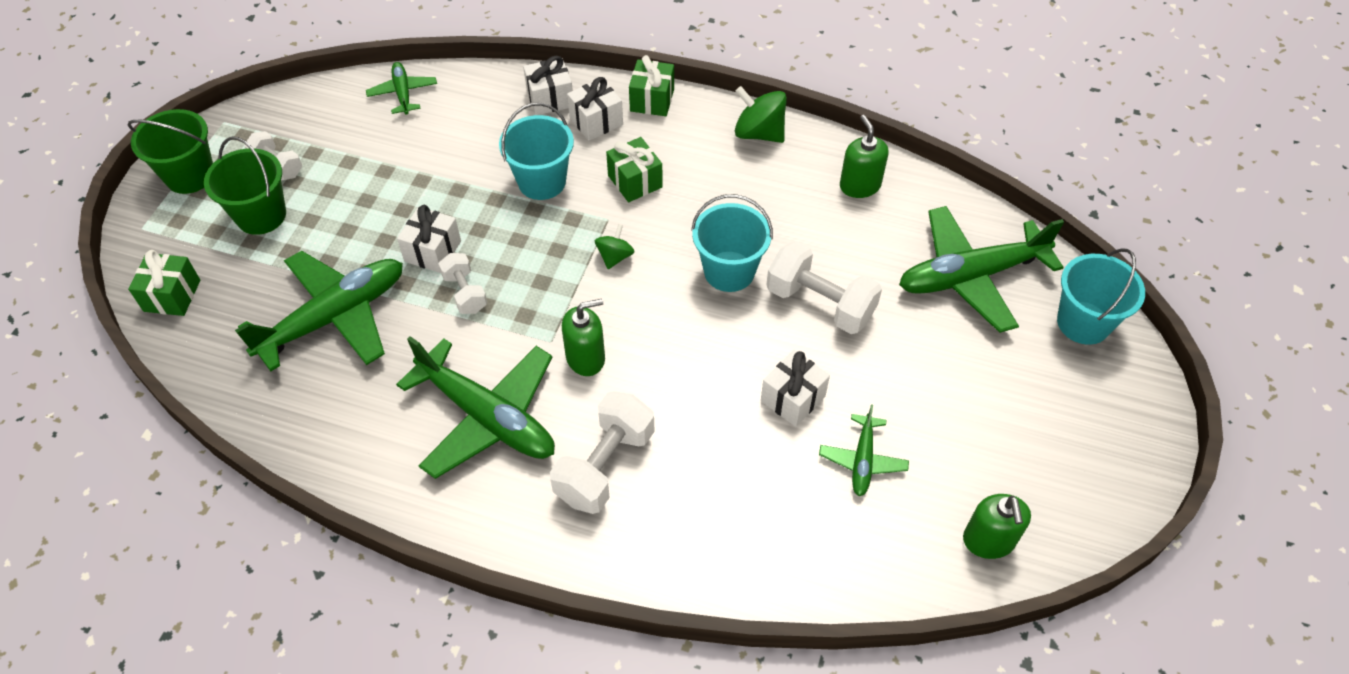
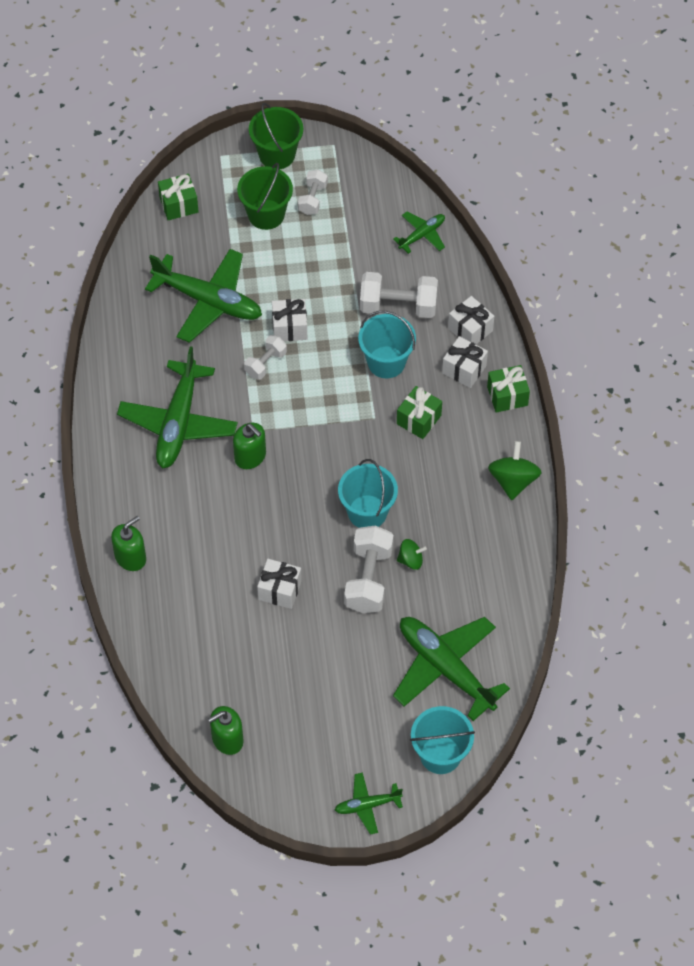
camera: 65 degrees right, 5 degrees up
(605, 466) = (176, 503): white dumbbell -> white dumbbell (398, 306)
(615, 257) = (343, 437): green spinning top -> green spinning top (411, 560)
(860, 185) = (496, 567): green soap dispenser -> green soap dispenser (130, 557)
(862, 461) = (251, 648): green plane -> green plane (367, 805)

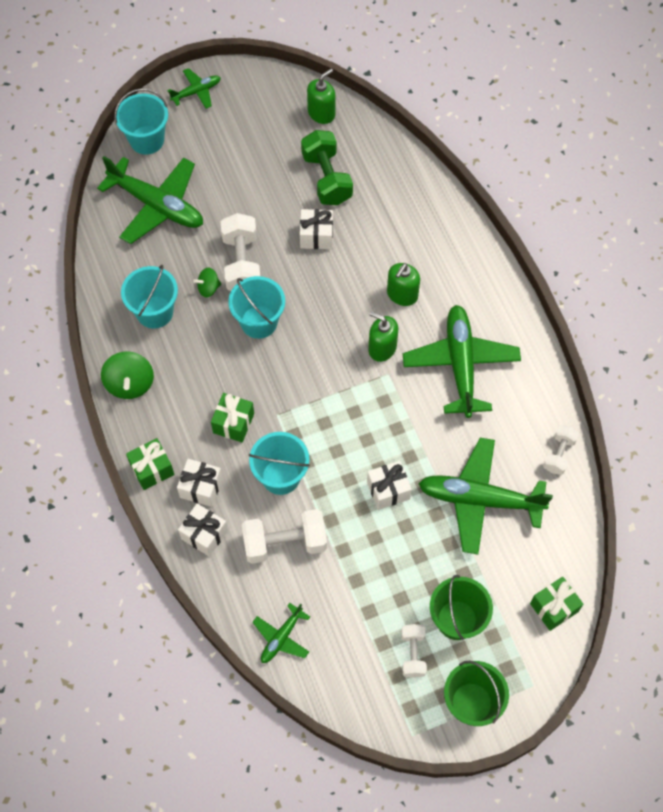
camera: 165 degrees right, 5 degrees up
(130, 557) = (455, 233): green soap dispenser -> green soap dispenser (402, 294)
(247, 655) = (326, 178): none -> green dumbbell
(265, 363) = (399, 445): white dumbbell -> white dumbbell (559, 454)
(473, 548) = (154, 312): none -> turquoise bucket

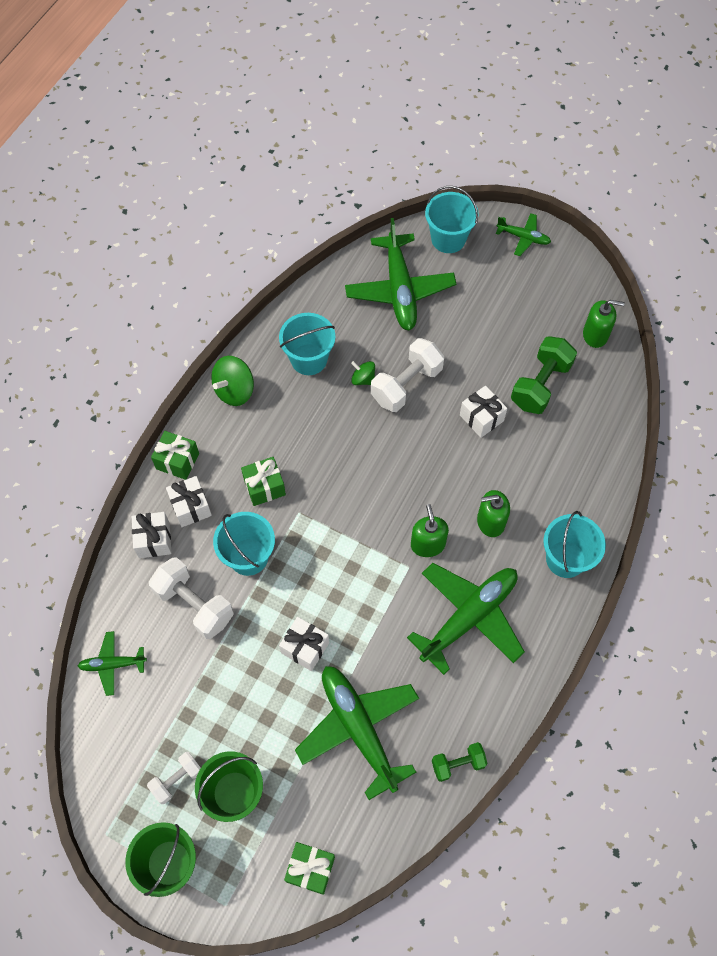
camera: 50 degrees right, 0 degrees up
(259, 322) = (367, 436): turquoise bucket -> turquoise bucket (565, 559)
(559, 454) = (458, 764): white dumbbell -> green dumbbell

